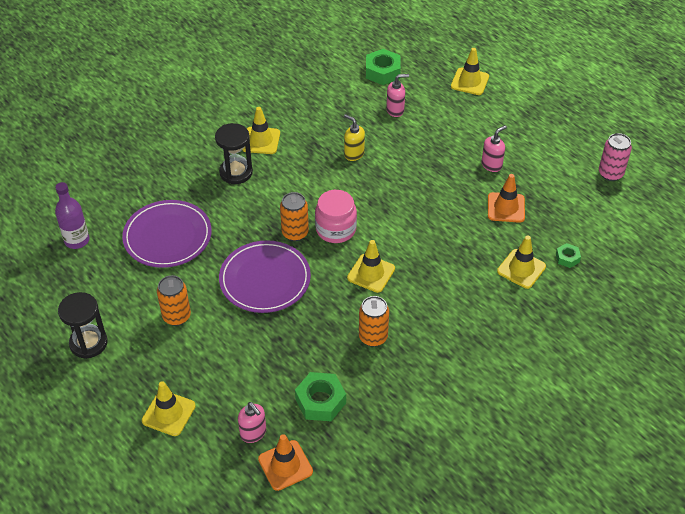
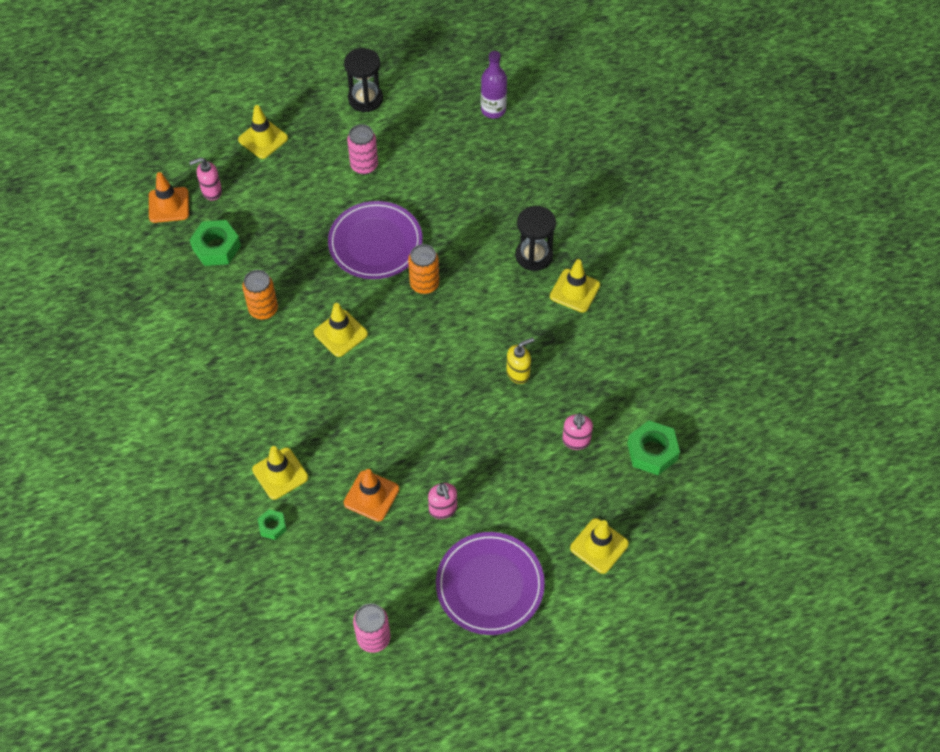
camera: 110 degrees right, 10 degrees up
(167, 237) = (467, 179): purple plate -> purple plate (490, 585)
(176, 316) = (364, 165): orange can -> pink can
(336, 229) = (413, 321): pink jar -> none

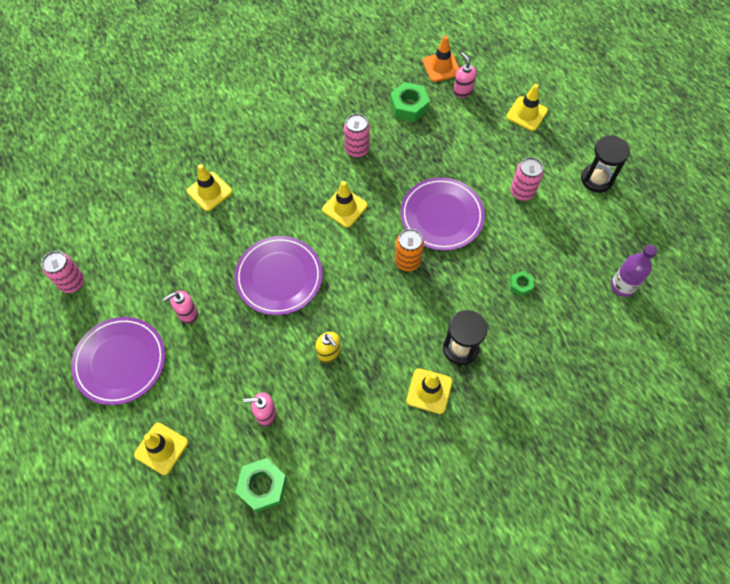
camera: 80 degrees right, 5 degrees up
(263, 309) = (357, 149): orange can -> pink can
(272, 526) = (164, 196): green nut -> green nut (520, 285)
(371, 496) = (195, 258): orange traffic cone -> none
(416, 410) = (279, 277): none -> purple plate

